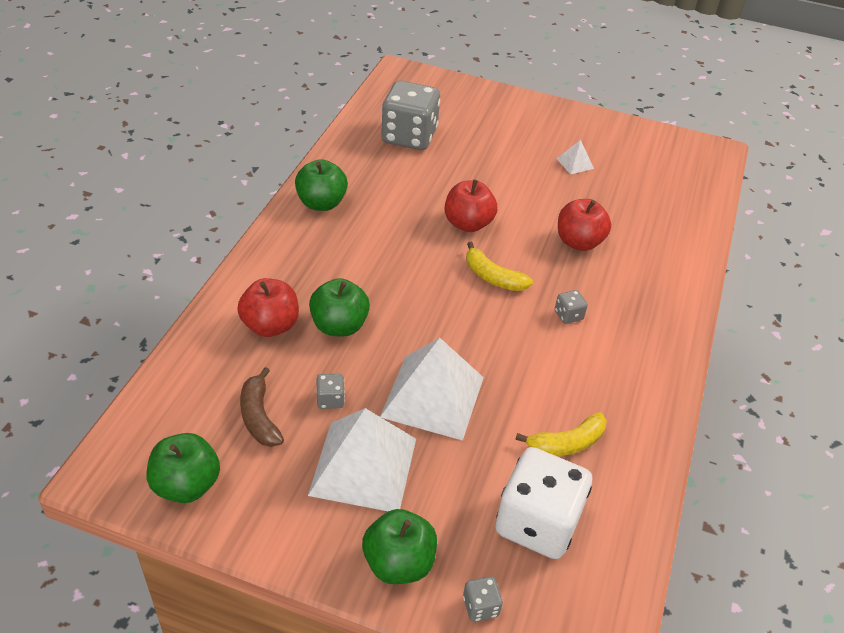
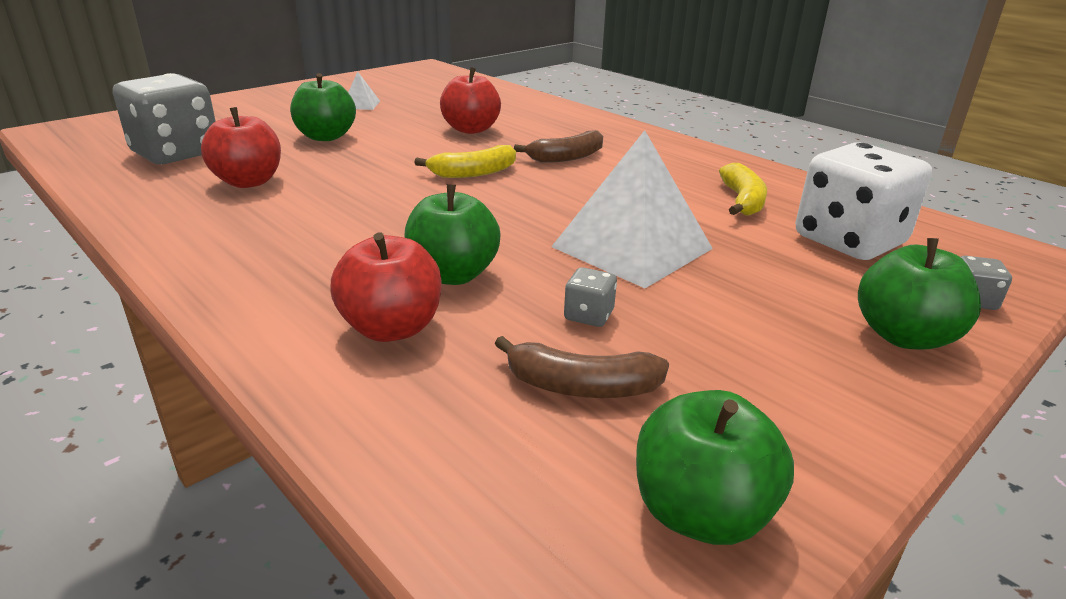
camera: 60 degrees left, 15 degrees down
(321, 203) = (196, 229): green apple -> green apple (326, 137)
(363, 466) = (727, 320): white pyramid -> none
(468, 224) = (374, 163): red apple -> red apple (248, 182)
(568, 315) = (566, 157): grey dice -> brown banana

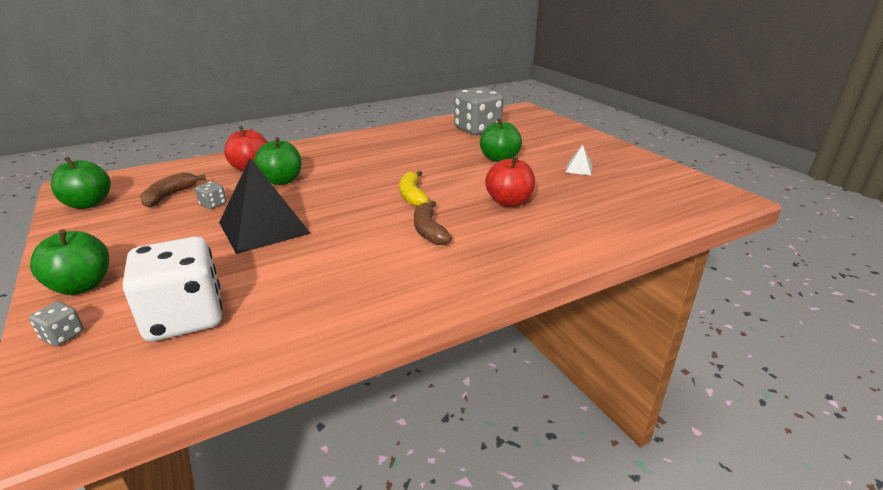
camera: 105 degrees right, 0 degrees up
(248, 182) = (427, 144): red apple -> none
(632, 247) = (264, 227): white pyramid -> black pyramid
(742, 201) = (292, 290): yellow banana -> none

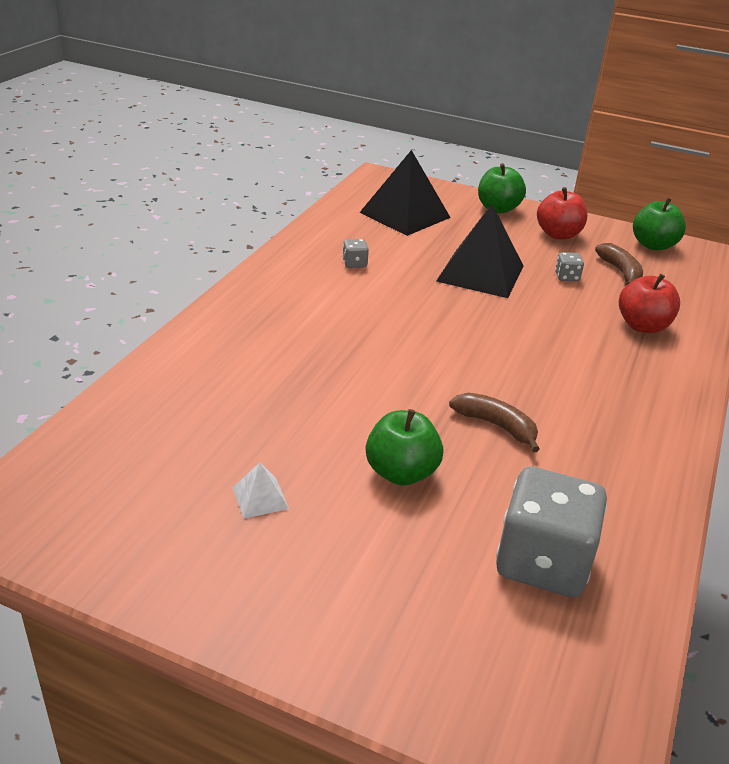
camera: 140 degrees right, 5 degrees up
(63, 336) = (446, 193): grey dice -> grey dice (354, 263)
(185, 317) = (404, 215): white dice -> black pyramid
(281, 181) = (576, 322): green apple -> none
(412, 195) = (418, 353): yellow banana -> none
(429, 231) = (342, 316): brown banana -> brown banana (496, 426)
(509, 202) = (302, 383): red apple -> red apple (558, 234)

